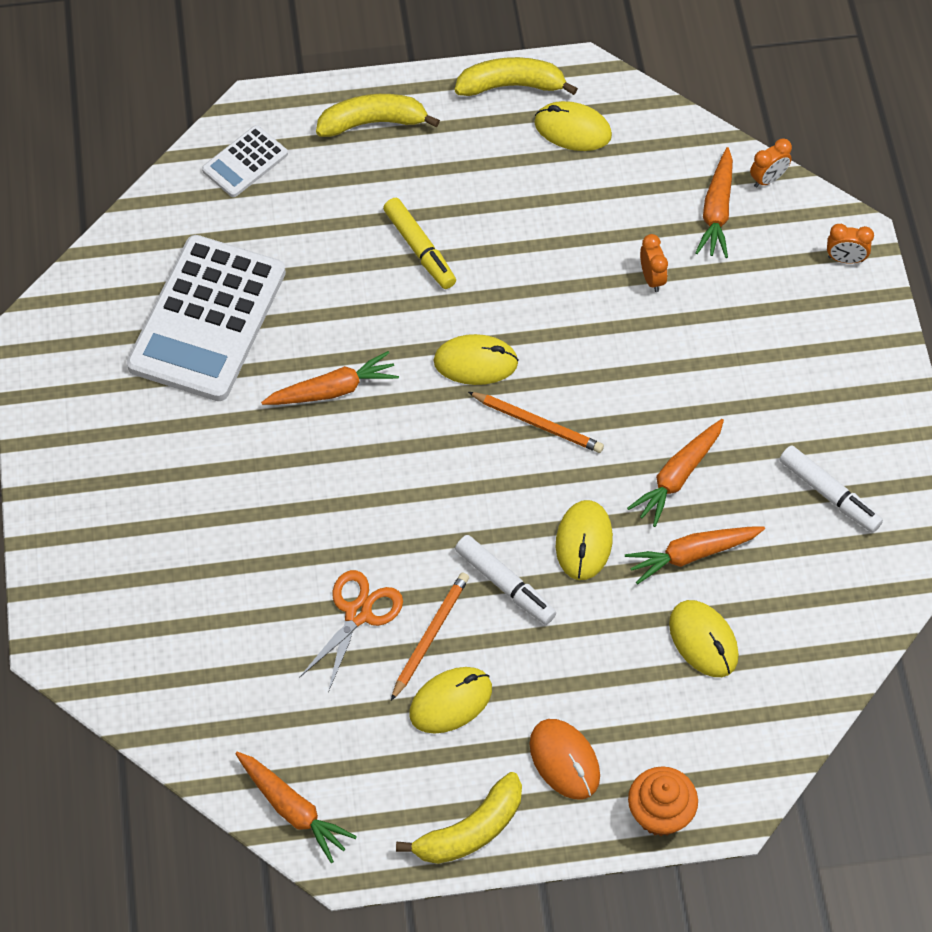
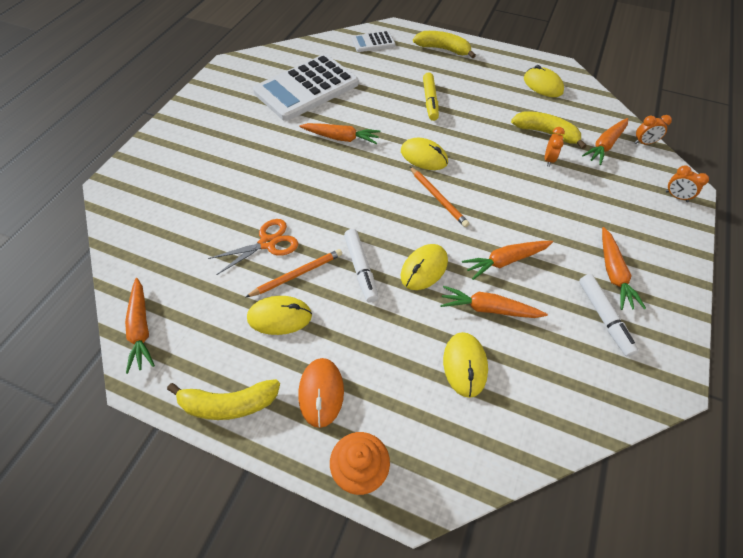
camera: 30 degrees right, 5 degrees down
(511, 85) = (521, 59): yellow banana -> yellow banana (546, 133)
(815, 425) = (613, 273): none -> orange carrot

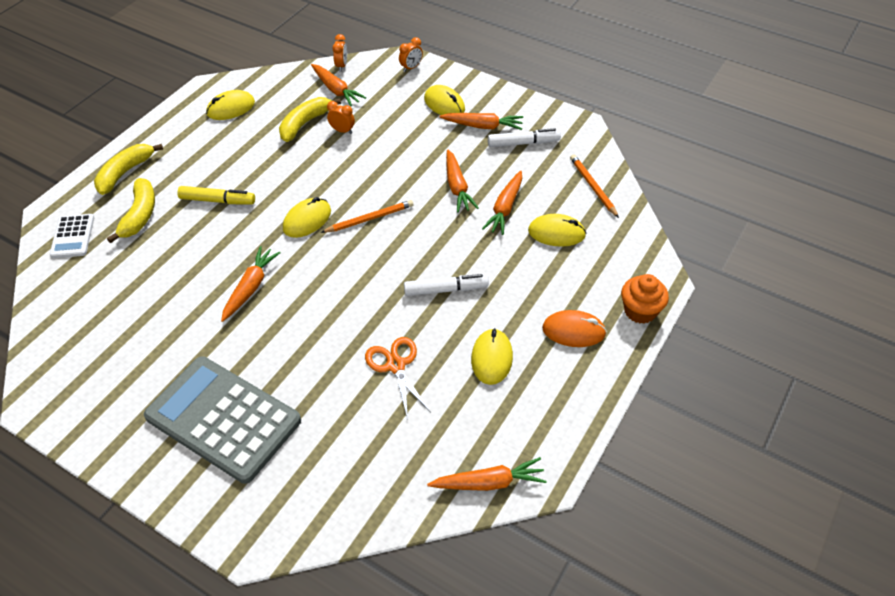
camera: 80 degrees left, 5 degrees down
(215, 149) = (223, 419): none -> grey calculator
(228, 404) = (579, 401): yellow banana -> yellow banana (140, 215)
(297, 274) = (442, 341): orange pencil -> orange pencil (592, 187)
(306, 88) = (139, 315): white calculator -> none
(424, 269) = (455, 243): yellow mouse -> yellow mouse (444, 104)

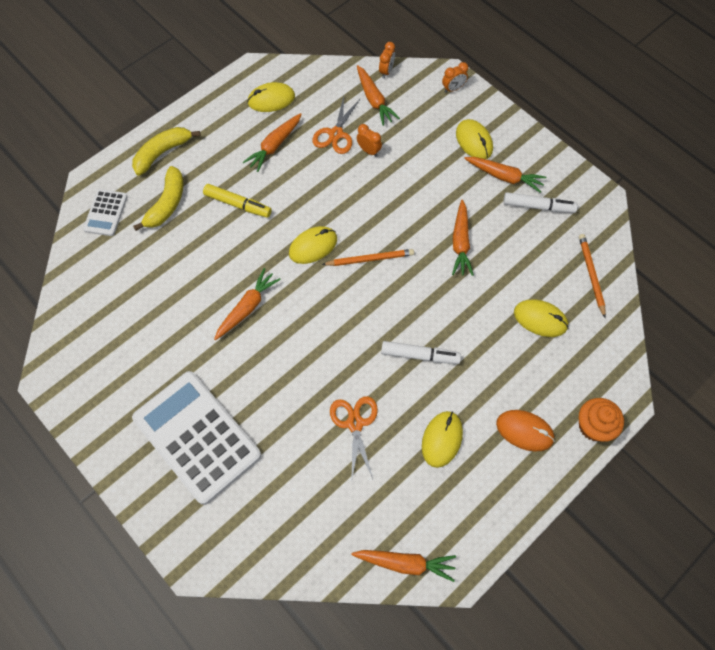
camera: 15 degrees right, 15 degrees up
(223, 419) = (197, 436): grey calculator -> white calculator
(305, 123) = (336, 134): yellow banana -> orange scissors
(505, 208) = (499, 278): orange carrot -> orange carrot (274, 146)

